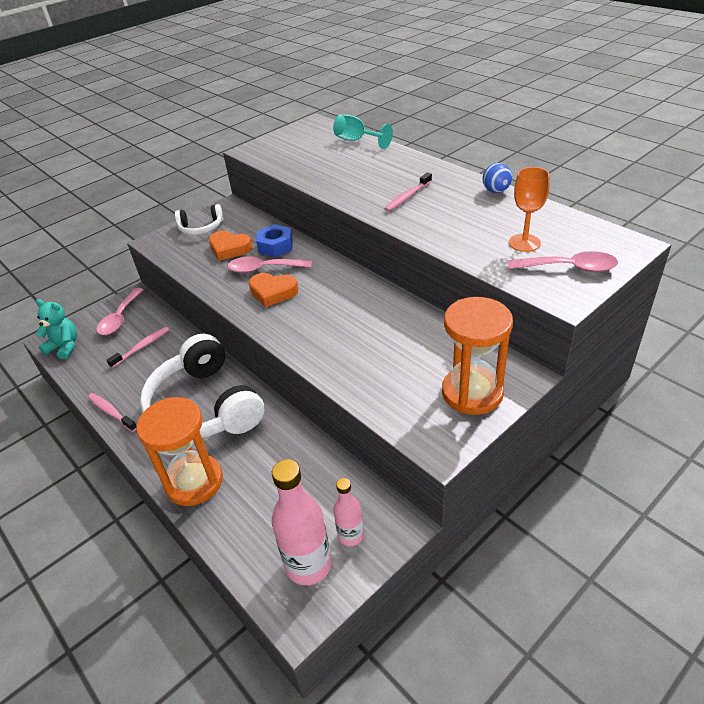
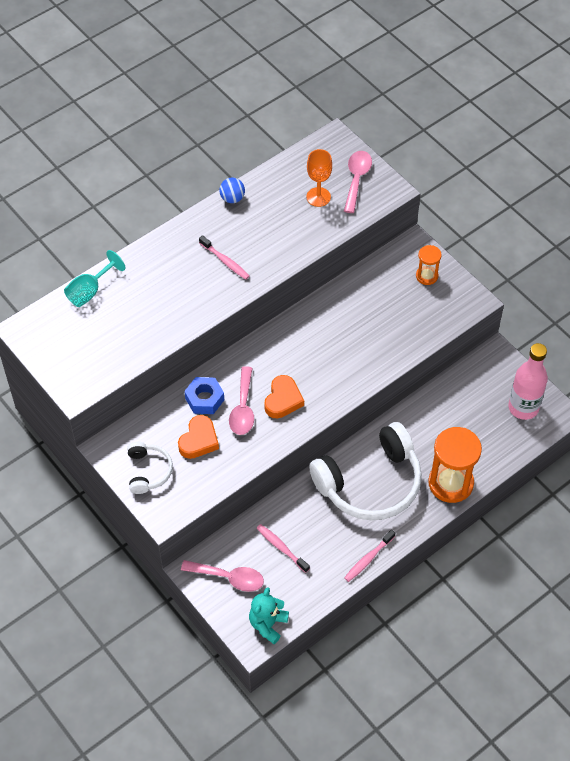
camera: 90 degrees left, 15 degrees up
(351, 535) = (502, 382): pink bottle -> none
(472, 392) = (427, 276): orange hourglass -> orange hourglass, size x0.52

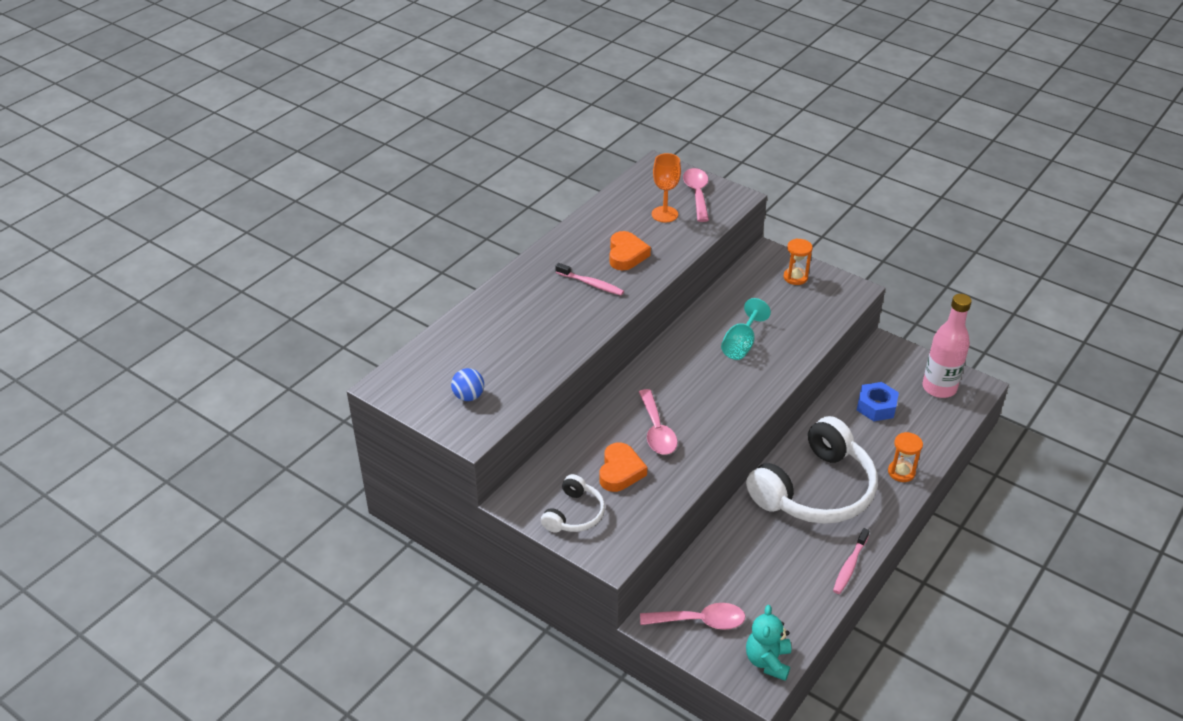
camera: 15 degrees left, 15 degrees down
(90, 291) = (450, 336): turquoise goblet -> turquoise goblet (741, 345)
(148, 471) = (574, 514): white headphones -> white headphones turned 45 degrees clockwise
(204, 399) = (610, 430): blue nut -> blue nut (876, 407)
(232, 198) = (574, 230): blue ball -> blue ball (468, 396)
(281, 547) = (747, 576): pink toothbrush -> none
(283, 400) = (697, 414): orange heart -> orange heart (626, 255)
(450, 483) = (901, 472): orange hourglass -> orange hourglass, size x0.52

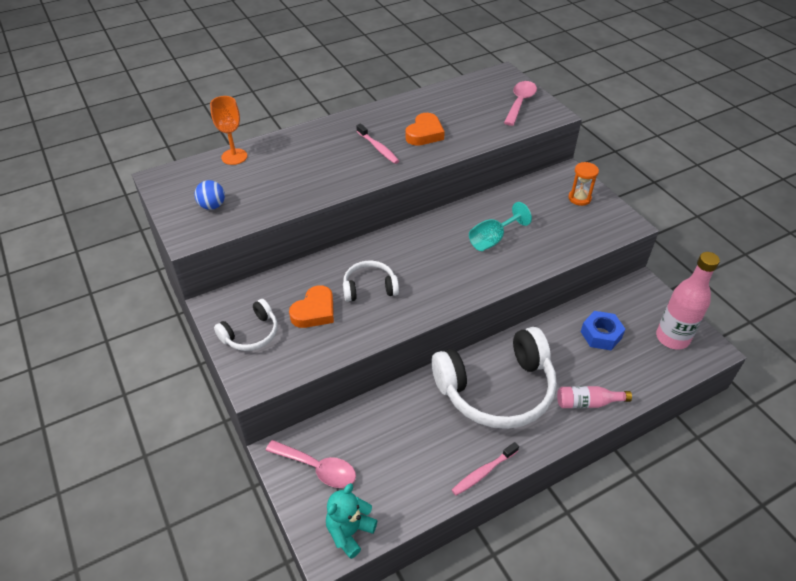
camera: 25 degrees right, 5 degrees up
(657, 430) = (369, 288): pink spoon -> white headphones
(664, 214) = (480, 111): orange goblet -> orange goblet (234, 157)
(901, 472) = (588, 403): orange hourglass -> pink bottle

